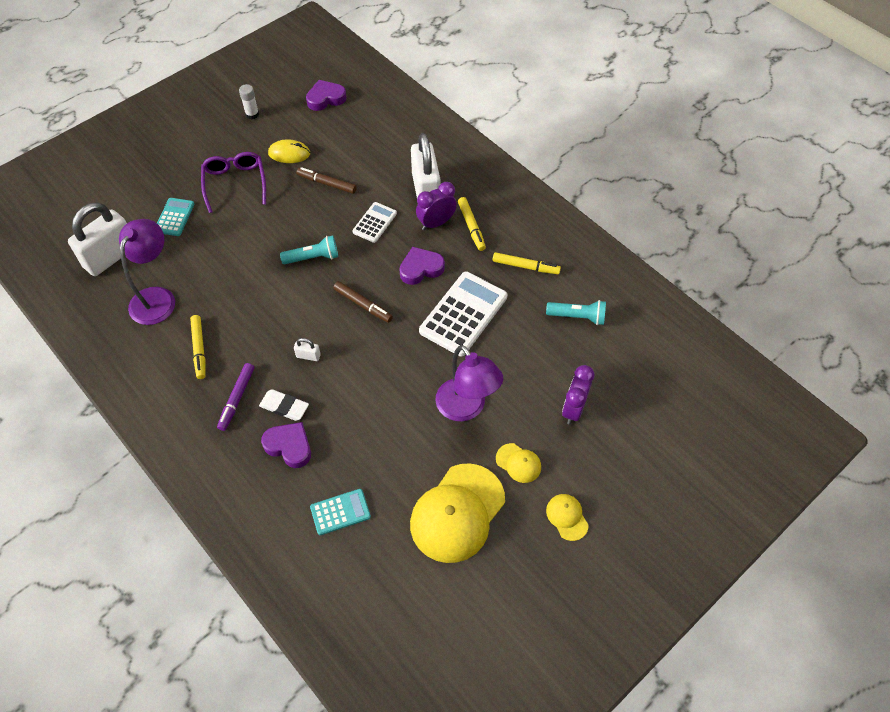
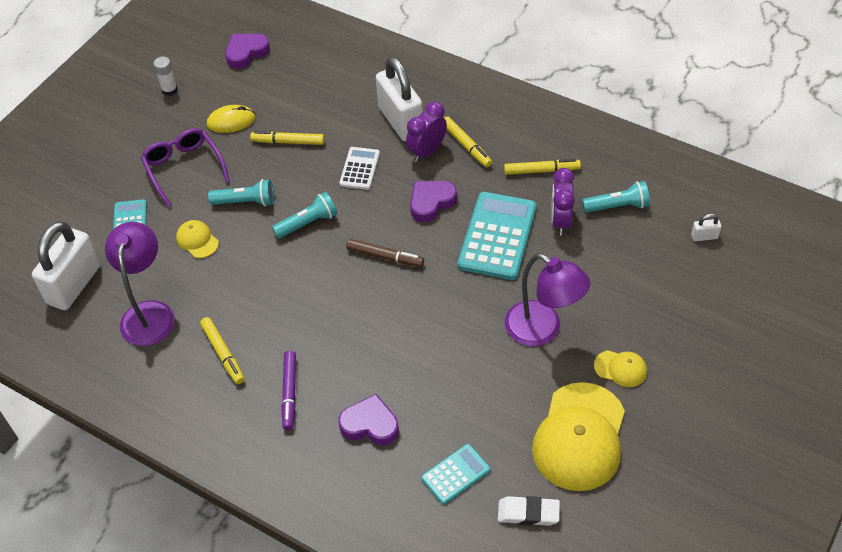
camera: 15 degrees left, 5 degrees down
(271, 225) = (246, 201): none -> turquoise flashlight
(284, 407) = (346, 386): white eraser -> white eraser (528, 513)
(308, 356) = (349, 326): white padlock -> white padlock (704, 236)
(327, 184) = (288, 142): brown marker -> yellow marker
(463, 314) = (497, 236): white calculator -> turquoise calculator
(567, 517) = (693, 406): yellow cap -> yellow cap (197, 240)
(573, 409) = (653, 299): purple clock -> purple clock (560, 221)

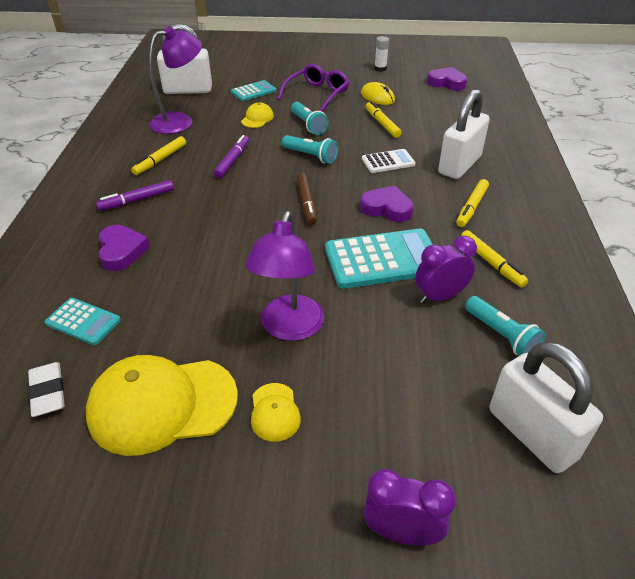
camera: 60 degrees right, 10 degrees down
(270, 290) = (232, 161): none -> purple marker
(427, 151) = (441, 188): purple clock -> purple clock (402, 532)
(704, 236) = (532, 434): white padlock -> white padlock, size x2.49

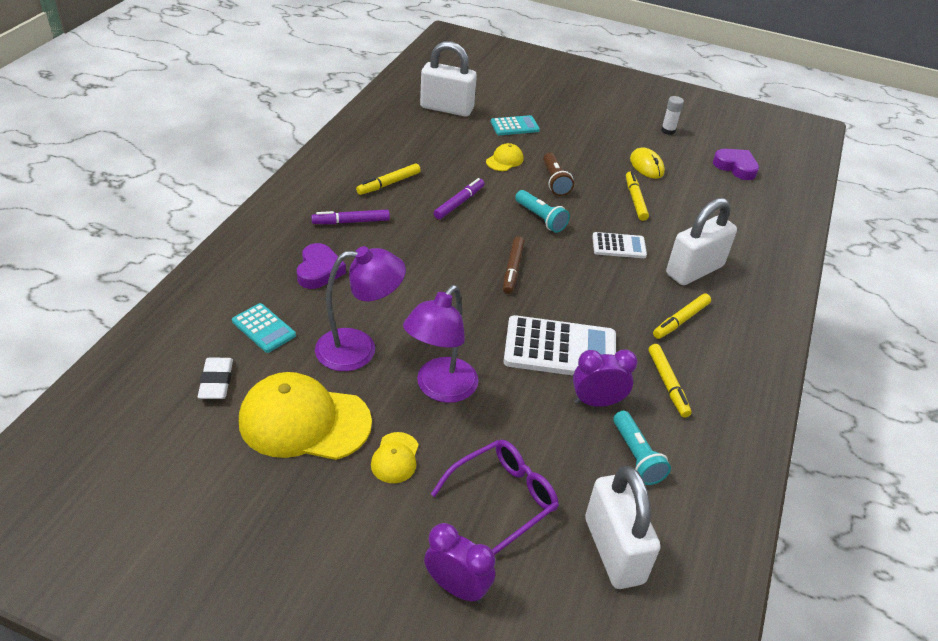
camera: 15 degrees right, 0 degrees up
(180, 121) = (425, 144): purple lamp -> purple lamp (359, 349)
(308, 125) = (555, 181): turquoise flashlight -> brown flashlight
(317, 94) = (581, 146): purple glasses -> purple glasses (503, 499)
(383, 259) = (560, 349): turquoise calculator -> white calculator
(387, 208) = (591, 297): purple heart -> none

